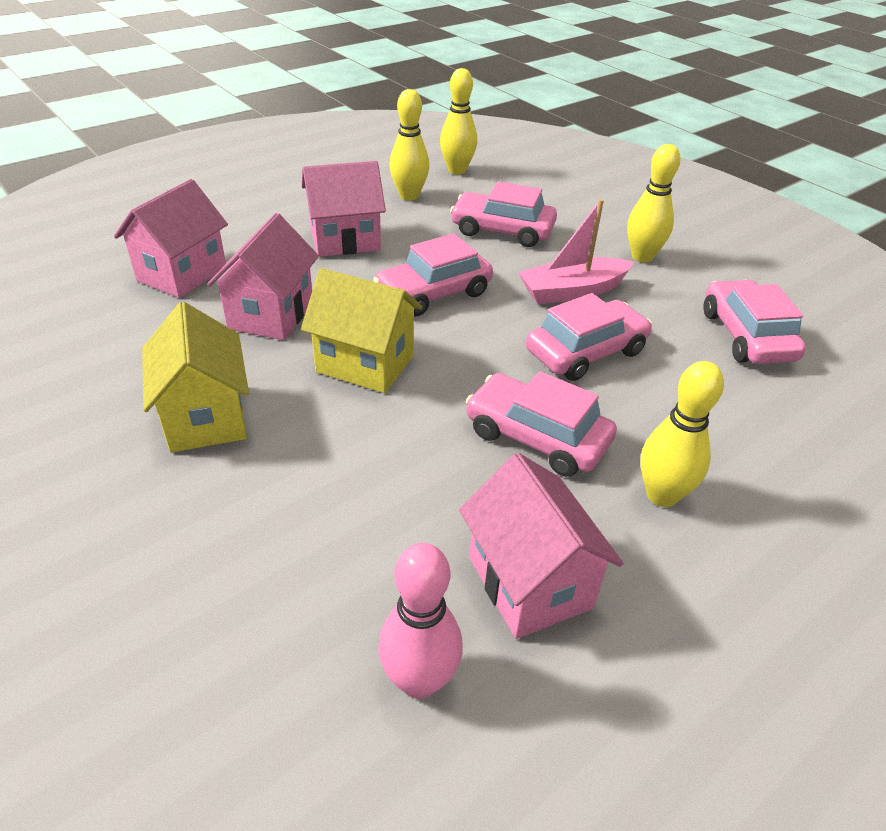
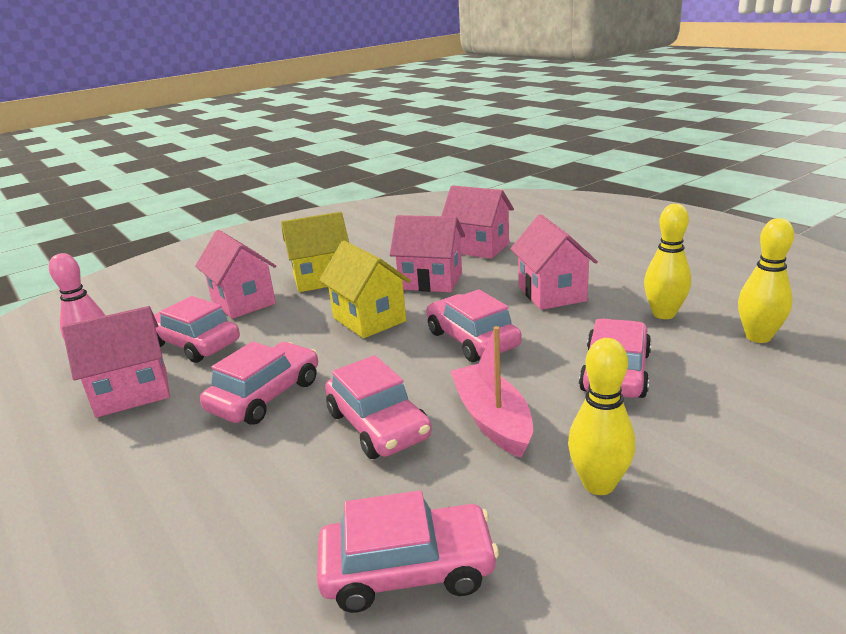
camera: 95 degrees right, 15 degrees down
(255, 505) = (243, 302): none -> pink house
(365, 364) = (369, 319): yellow house -> yellow house turned 60 degrees counterclockwise
(391, 540) = (194, 344): none -> pink car
(662, 495) = (173, 459): yellow bowling pin -> none

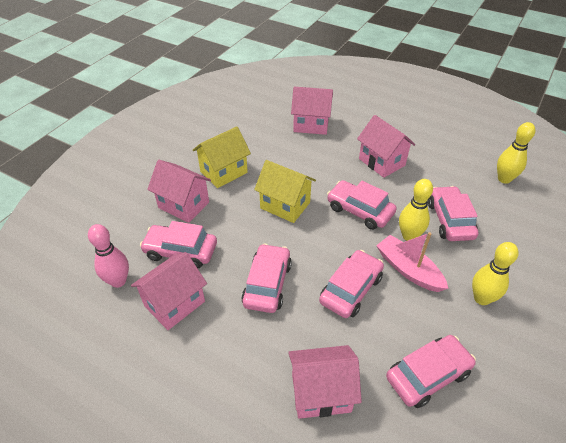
camera: 25 degrees left, 20 degrees up
(378, 425) = (351, 289): pink car -> pink car turned 90 degrees counterclockwise
(431, 281) = (301, 162): pink house -> pink house (321, 393)
(663, 314) = (451, 169): yellow bowling pin -> yellow bowling pin (409, 236)

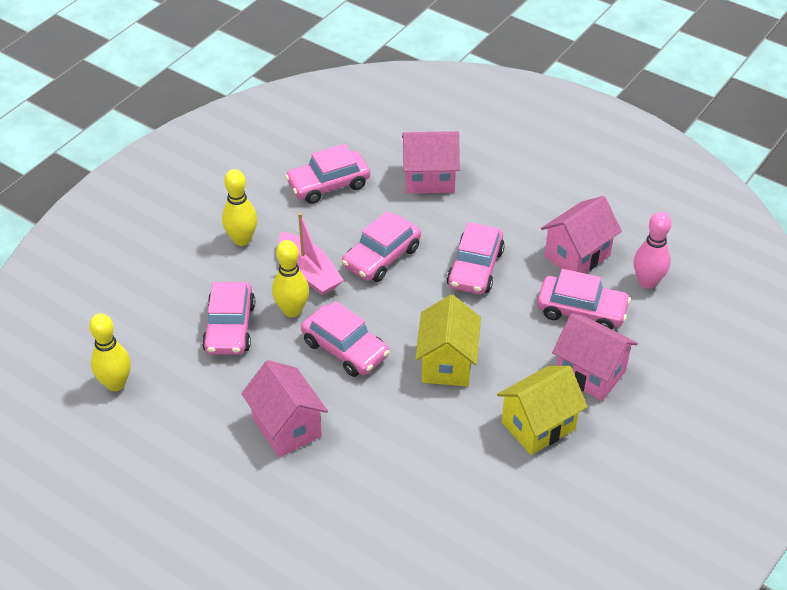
camera: 175 degrees left, 0 degrees up
(285, 205) = (447, 363): yellow house -> yellow house turned 60 degrees clockwise
(311, 125) = (386, 519): pink house -> none

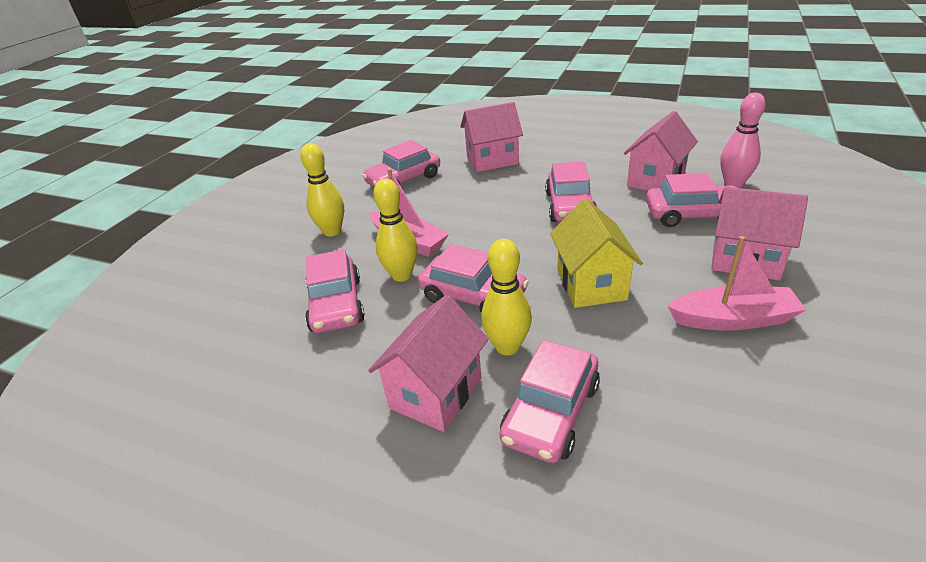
camera: 10 degrees left, 10 degrees down
(116, 384) = (202, 393): yellow bowling pin -> yellow bowling pin (507, 347)
(287, 427) = (436, 393): pink house -> pink house turned 75 degrees clockwise
(381, 257) = (476, 216): pink car -> pink car (551, 412)
(538, 425) = (732, 319): yellow house -> pink boat

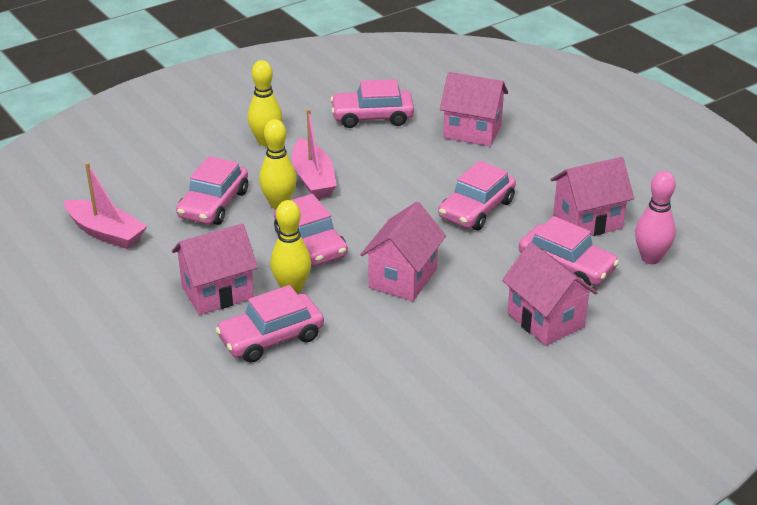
camera: 30 degrees right, 0 degrees up
(591, 284) = (403, 278): yellow house -> pink house
(732, 319) = (465, 350): pink boat -> pink boat (106, 233)

